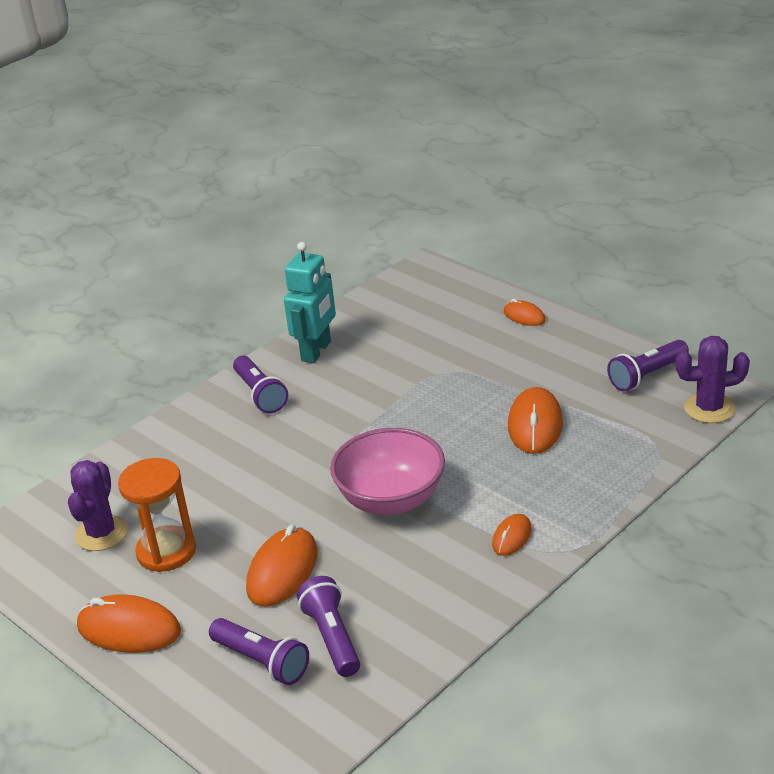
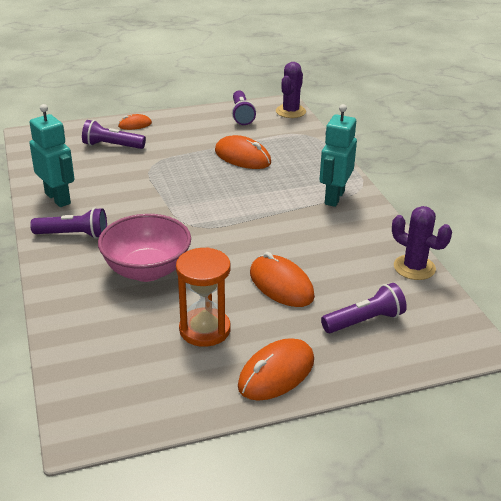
camera: 65 degrees left, 0 degrees up
(101, 533) = (146, 356): purple cactus -> purple cactus (414, 267)
(332, 637) = (365, 286): purple flashlight -> purple flashlight (112, 146)
(391, 500) = (255, 223): pink bowl -> pink bowl (147, 270)
(512, 537) = (334, 197): orange mouse -> turquoise robot

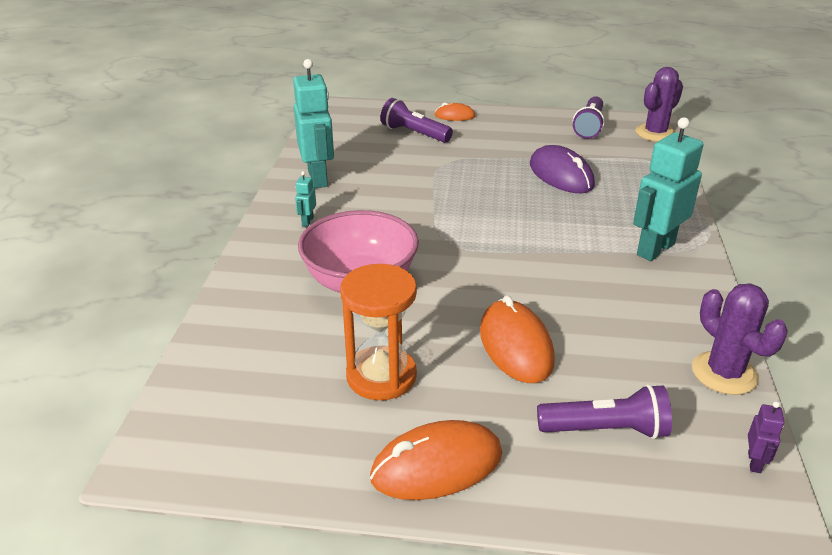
camera: 25 degrees right, 0 degrees up
(74, 234) = (307, 221): purple flashlight -> turquoise robot
(242, 157) = (561, 175): orange mouse -> purple mouse
(454, 314) = (754, 462): none -> purple robot

